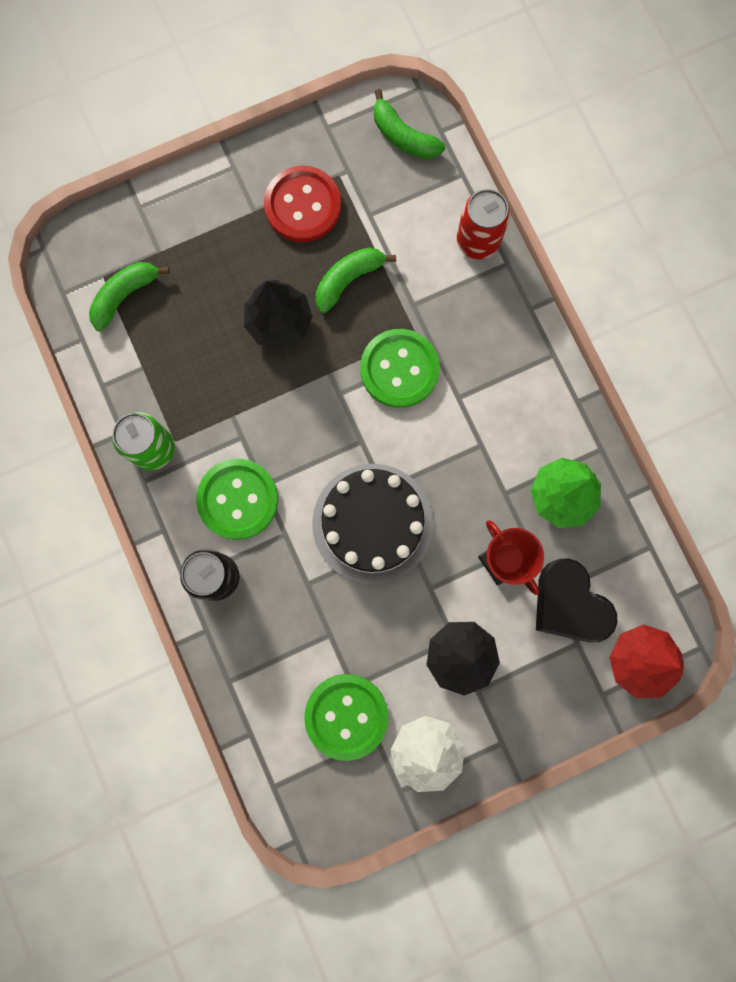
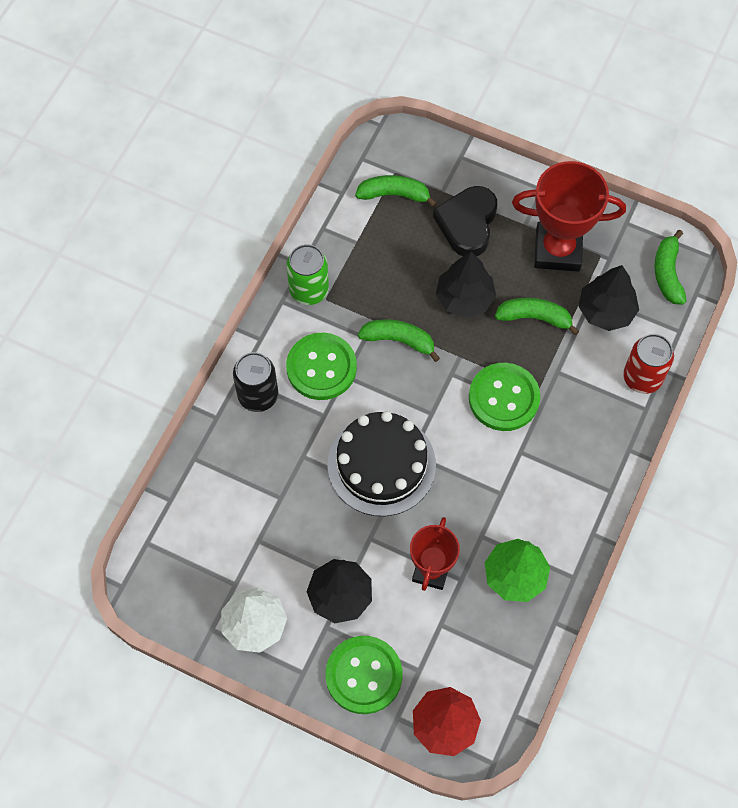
camera: 50 degrees right, 15 degrees down
(270, 411) = (399, 340): none -> green banana
(303, 206) = (557, 250): red button -> red trophy
(346, 716) = (234, 552): green button -> green button (364, 675)
(393, 217) = (606, 311): none -> black tree
(569, 604) = (442, 642): black heart -> black heart (467, 224)

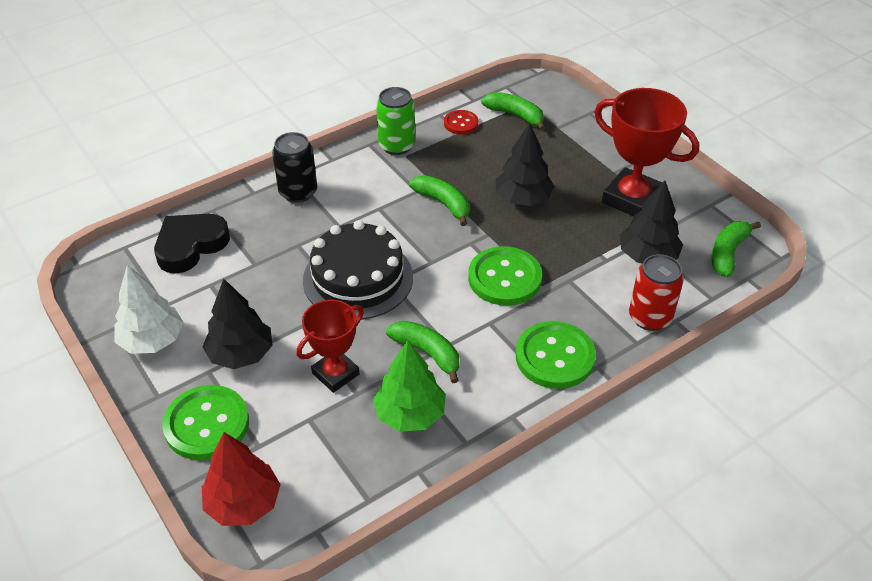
camera: 30 degrees right, 20 degrees down
(321, 367) = (364, 195): green button -> green button (555, 357)
(350, 231) = (461, 123): none -> red button
(467, 224) = (563, 154): black heart -> black heart (190, 246)
(534, 317) = (576, 235): green banana -> green banana (427, 353)

